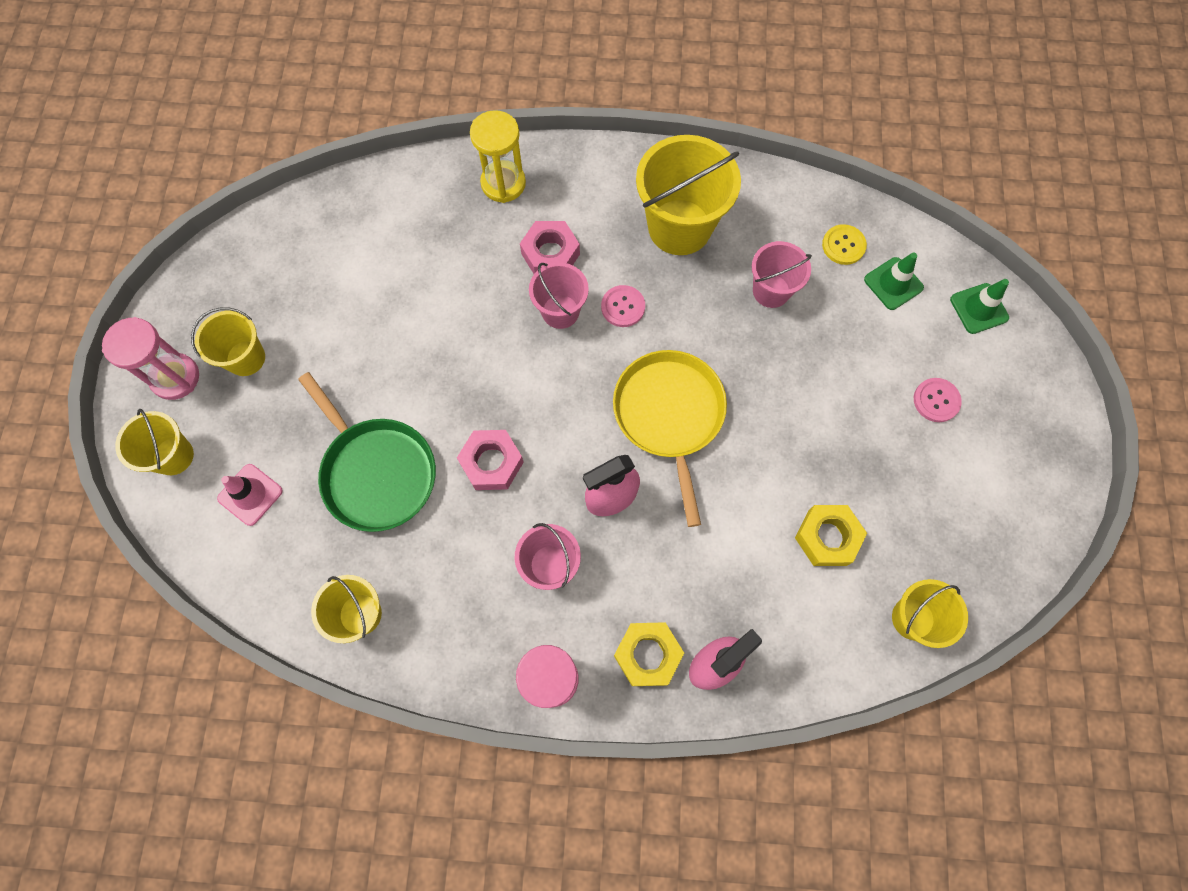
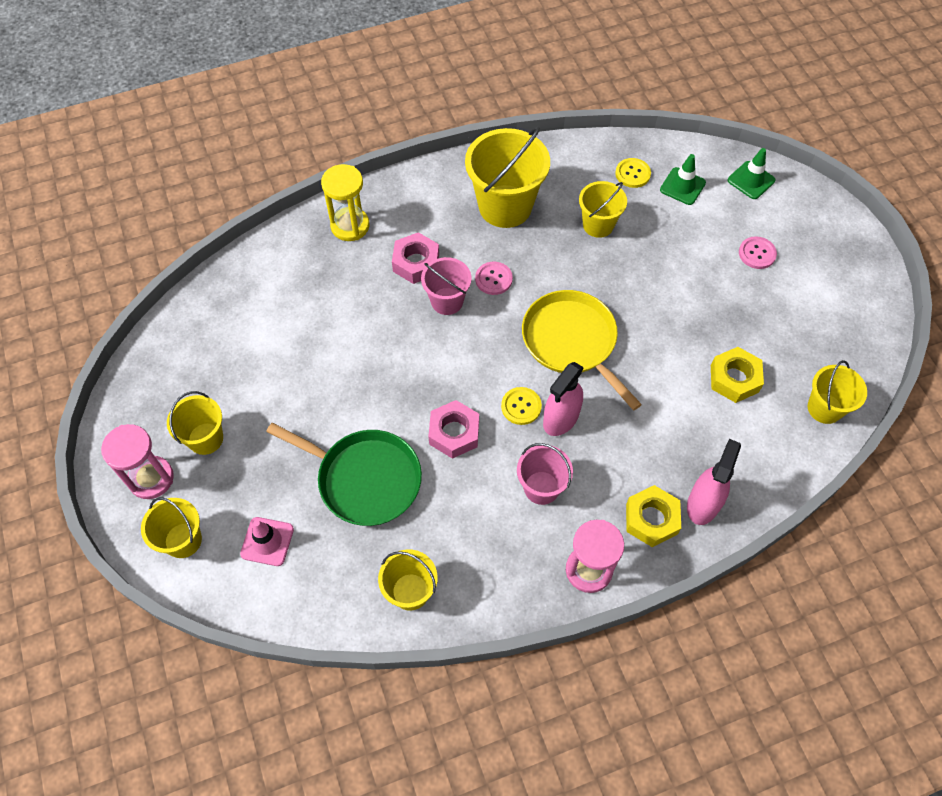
camera: 25 degrees left, 10 degrees down
(576, 465) = (521, 406): none -> yellow button
(771, 291) = (598, 225): pink bucket -> yellow bucket

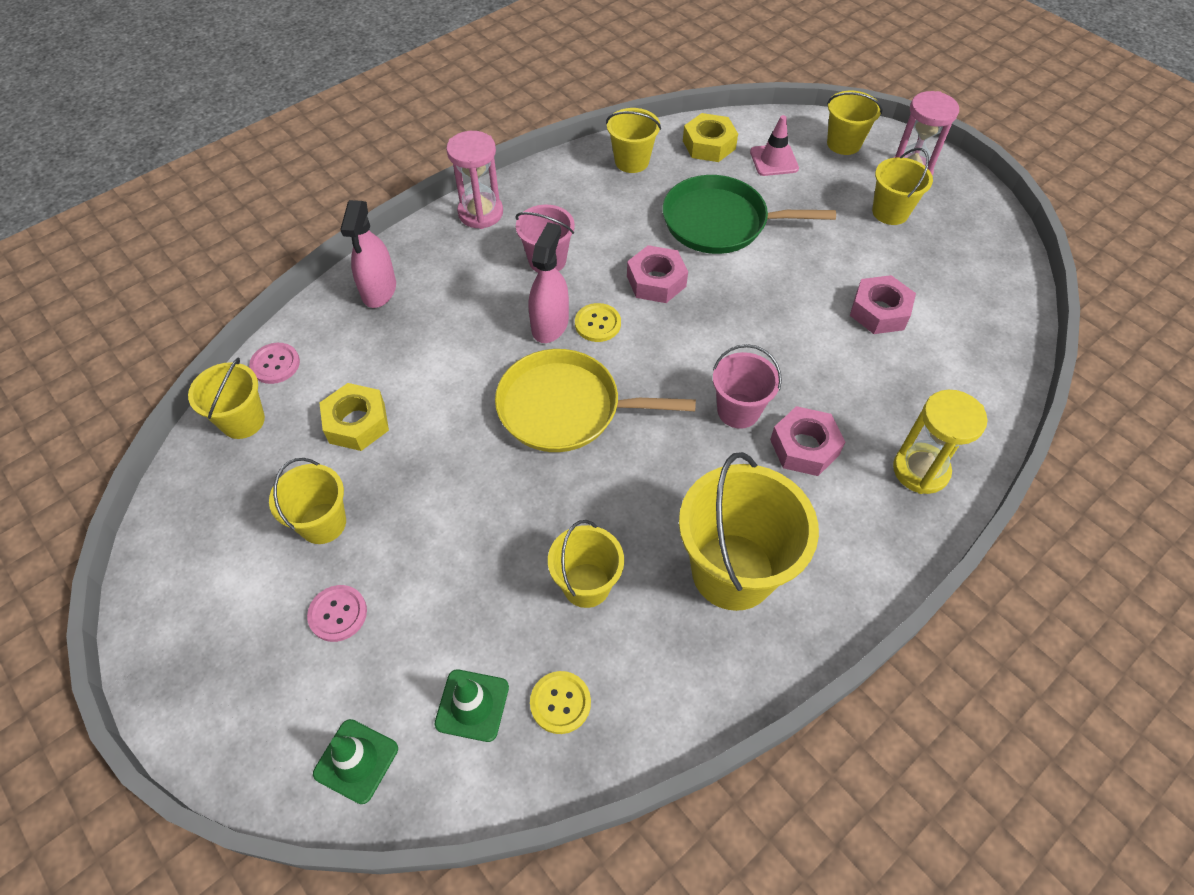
camera: 160 degrees right, 5 degrees down
(290, 345) = (879, 311): none -> pink nut
(493, 279) = (696, 456): pink button -> pink button (275, 364)
(572, 342) = (566, 408): yellow pan -> yellow pan turned 150 degrees clockwise
(651, 519) = (430, 264): yellow nut -> yellow nut (709, 145)
(764, 311) = (323, 523): none -> yellow bucket

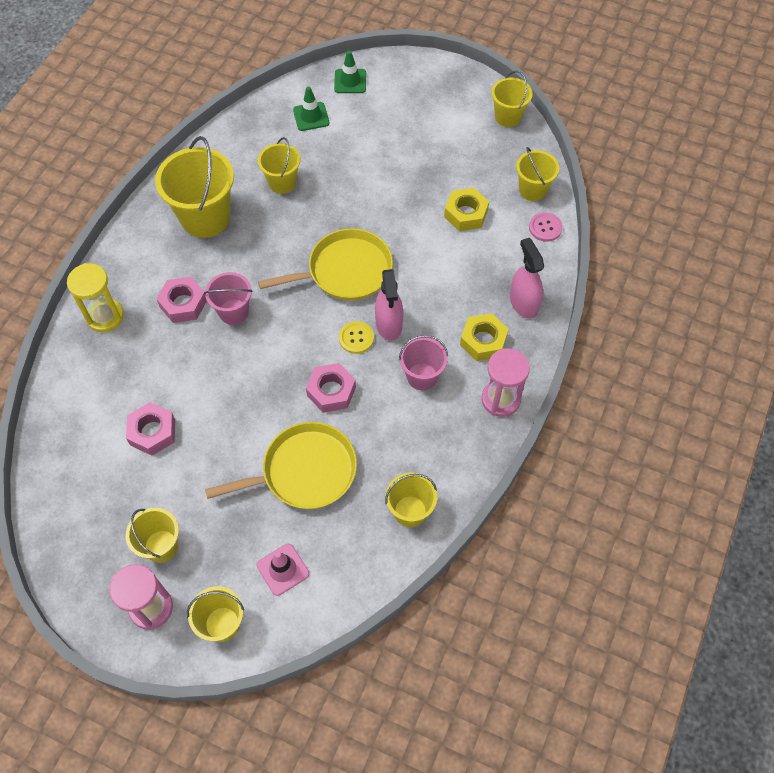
camera: 155 degrees right, 5 degrees up
(323, 523) = (441, 159): yellow bucket -> yellow bucket (508, 117)
(338, 614) = (401, 126): pink button -> none
(560, 703) = (270, 132): yellow button -> none
(709, 145) = (350, 564): yellow nut -> yellow nut (483, 341)
(720, 222) = (304, 471): green pan -> yellow pan

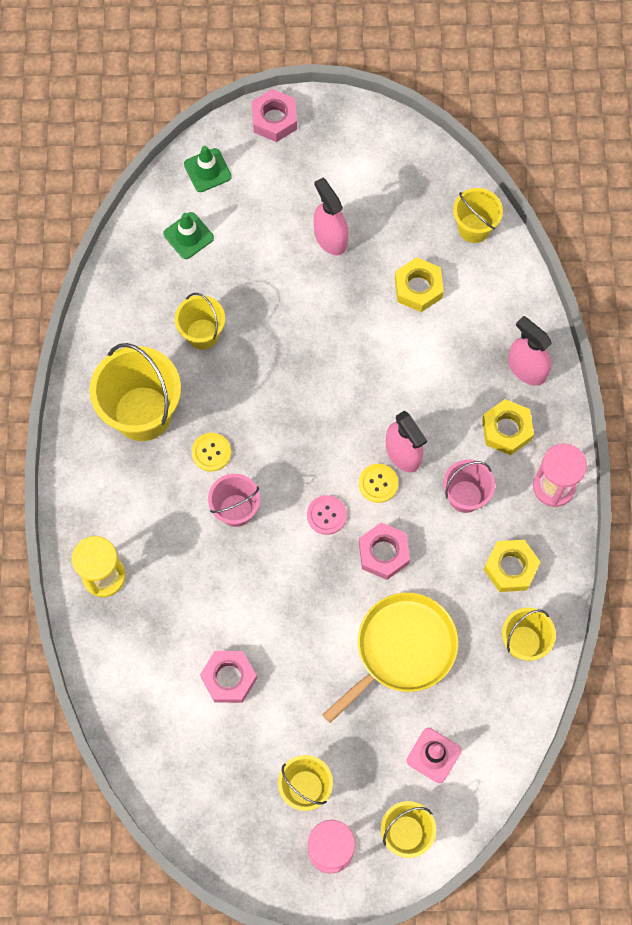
camera: 25 degrees left, 10 degrees up
(183, 304) = (178, 525): pink nut -> pink nut (274, 119)
(239, 264) = (211, 452): none -> yellow button
(345, 271) = (327, 411): yellow pan -> none
(416, 156) = (330, 238): none -> pink spray bottle
(431, 447) = (510, 568): none -> yellow nut
(508, 117) = (405, 145): yellow bucket -> none
(545, 228) = (508, 269): pink button -> pink button (326, 515)

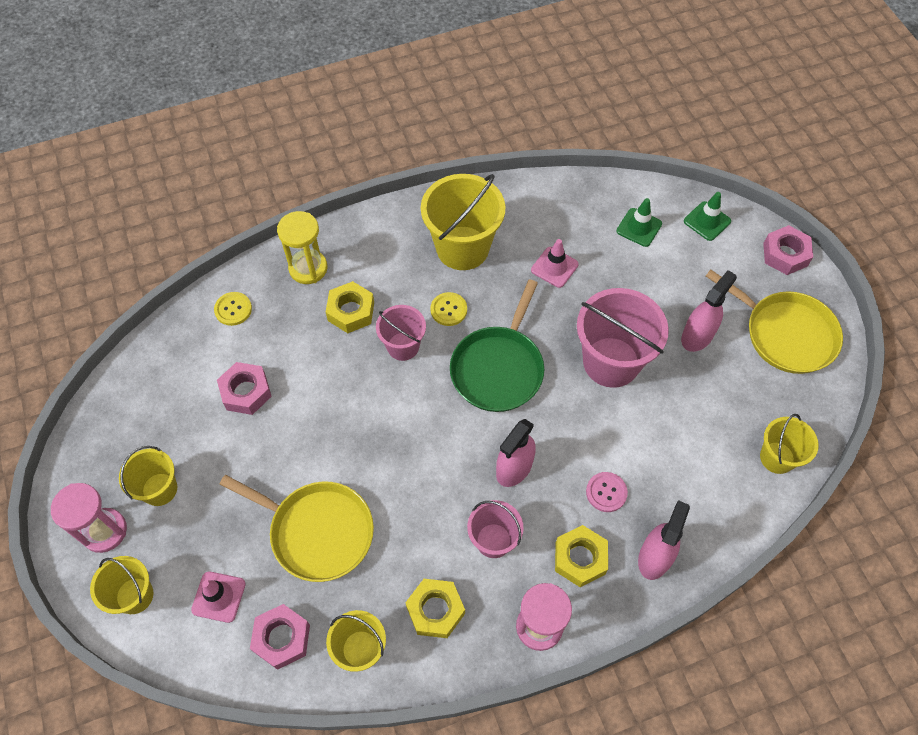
camera: 70 degrees right, 10 degrees down
(202, 334) = (554, 267): yellow bucket -> pink traffic cone
(295, 429) = (498, 368): none -> green pan
(326, 515) = (426, 421): pink button -> pink button (606, 492)
(328, 325) = (611, 362): none -> pink bucket
(358, 161) = (785, 334): none -> yellow pan
(378, 483) = (474, 456): yellow button -> yellow button (233, 309)
(383, 553) = (407, 483): pink nut -> pink nut (282, 638)
(418, 288) = (687, 427): yellow nut -> yellow nut (351, 311)

